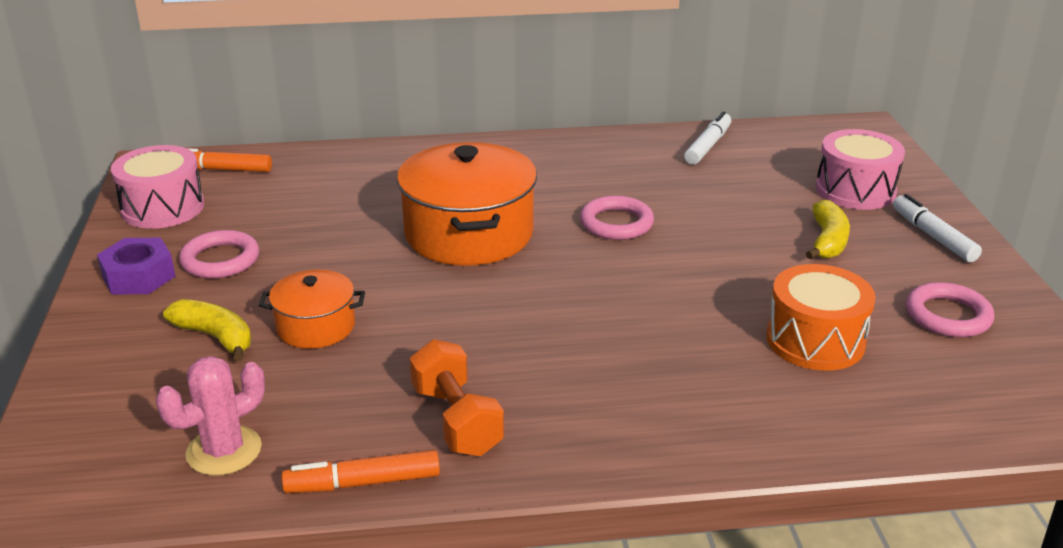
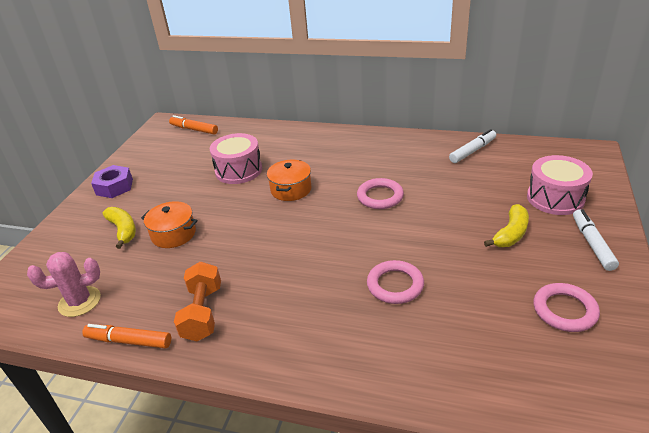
camera: 25 degrees right, 5 degrees up
(163, 208) = (152, 148): pink drum -> pink drum (238, 170)
(220, 260) = (157, 184): pink ring -> pink ring (395, 285)
(469, 234) = (291, 189): orange pot -> orange pot, size x0.54
(815, 340) = (454, 308): orange drum -> none

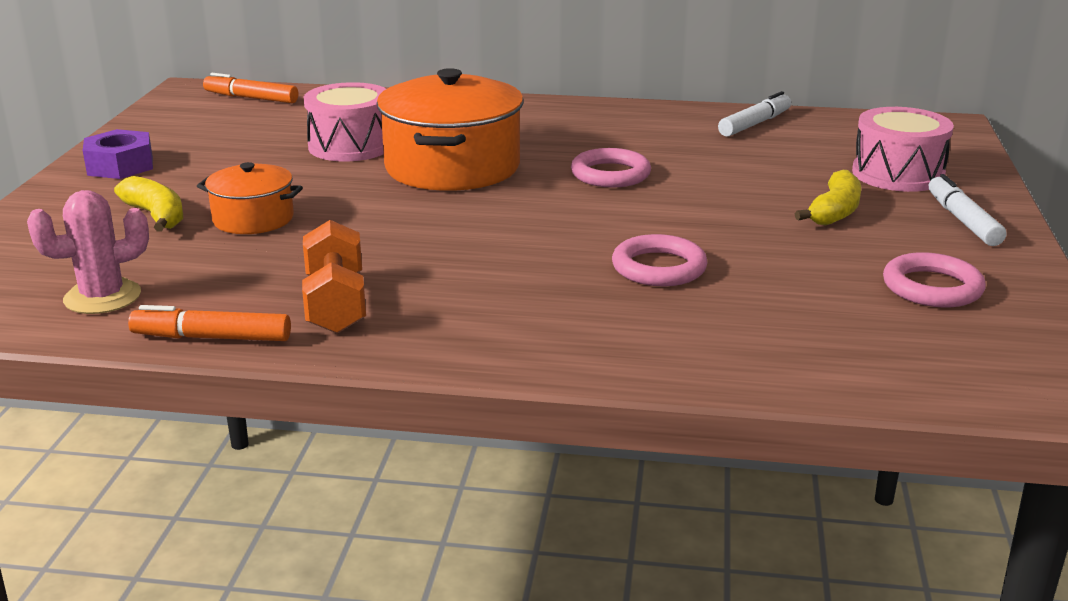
camera: 10 degrees left, 10 degrees down
(291, 189) = (452, 167): orange pot -> orange pot, size x1.86

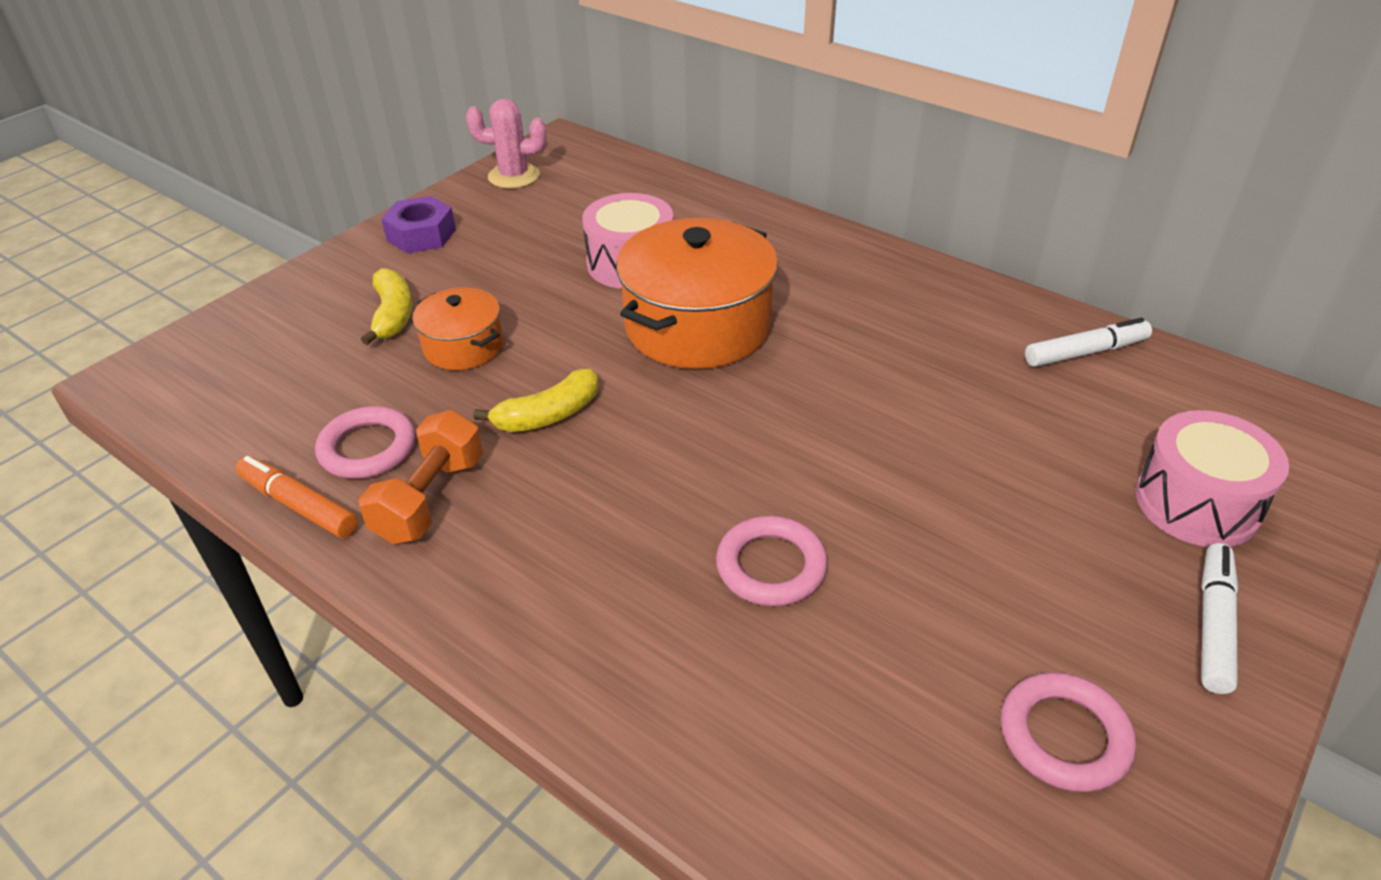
camera: 30 degrees right, 15 degrees up
(102, 297) = (267, 414): pink cactus -> pink cactus (514, 176)
(251, 98) = (601, 166): orange marker -> none
(610, 174) = (847, 389): pink ring -> pink ring (367, 448)
(834, 212) = (1054, 545): yellow banana -> yellow banana (548, 415)

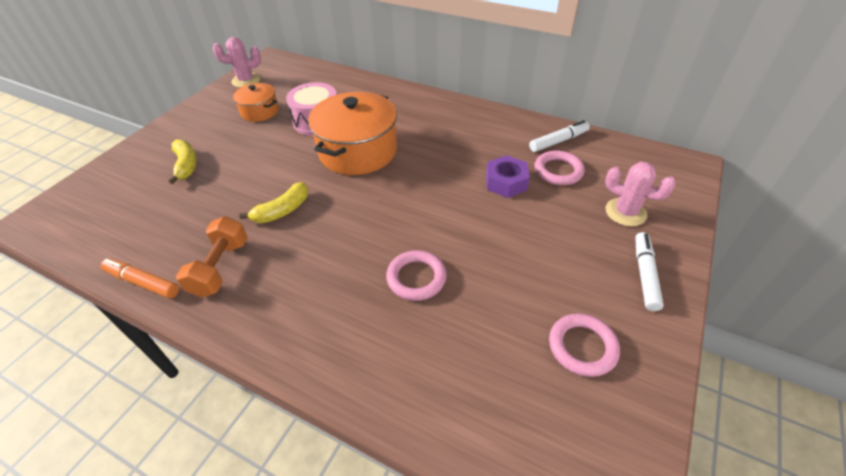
camera: 10 degrees left, 5 degrees up
(367, 448) = (180, 243): pink ring -> pink ring (558, 171)
(421, 235) = (197, 118): purple nut -> purple nut (506, 182)
(463, 346) = (229, 178): orange pot -> orange pot (259, 111)
(1197, 503) = (625, 212): pink drum -> pink cactus

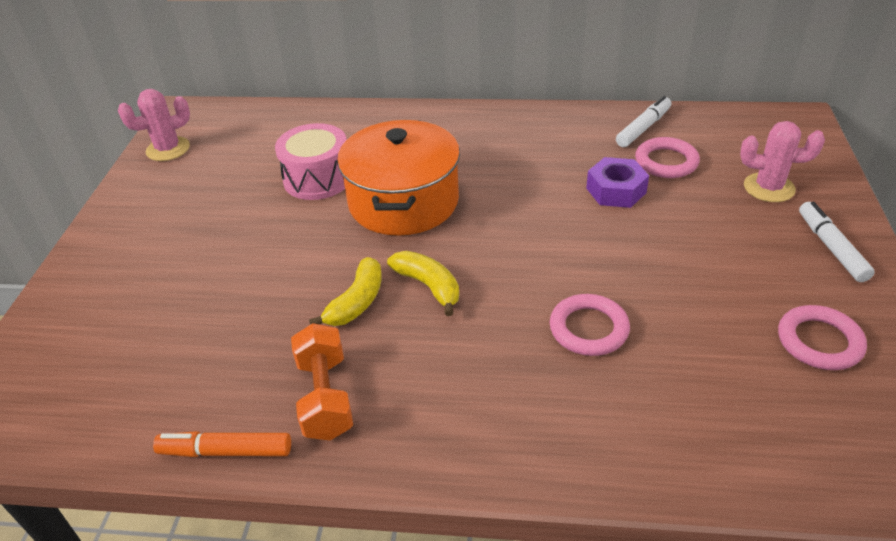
camera: 20 degrees left, 5 degrees down
(186, 165) = (166, 284): yellow banana -> yellow banana (429, 286)
(259, 111) = (222, 185): orange pot -> none

